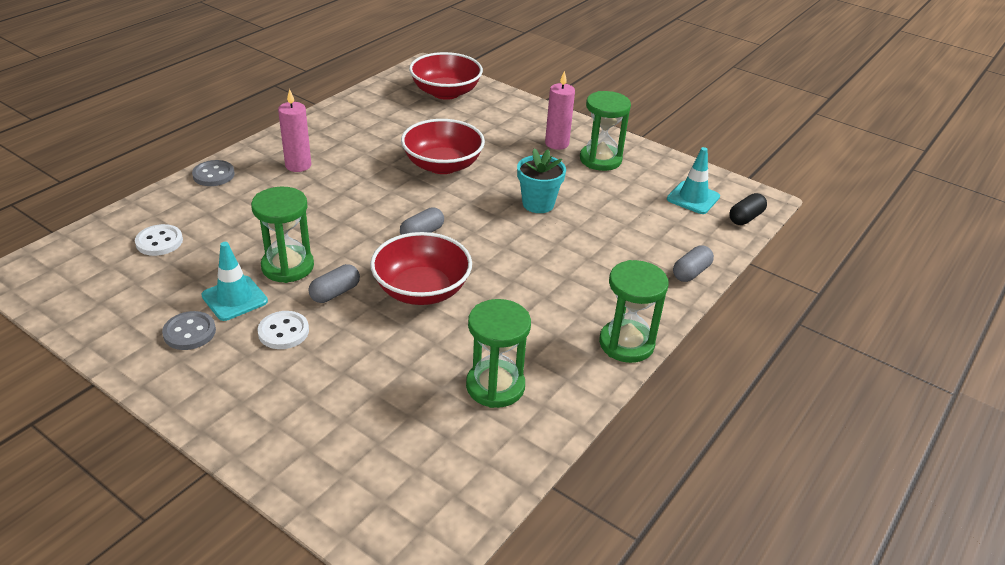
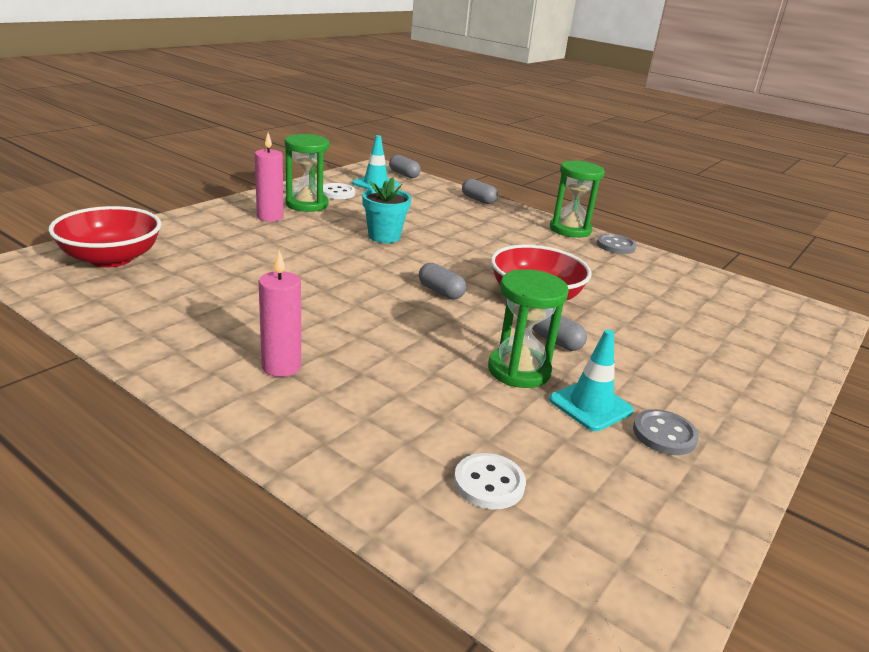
camera: 90 degrees left, 10 degrees down
(213, 175) = (295, 444): grey button -> grey button (615, 246)
(283, 332) = (630, 371): white button -> white button (337, 193)
(442, 165) = (302, 273): red bowl -> none
(495, 386) = (642, 276): green hourglass -> none
(745, 218) = (404, 174): black capsule -> grey capsule

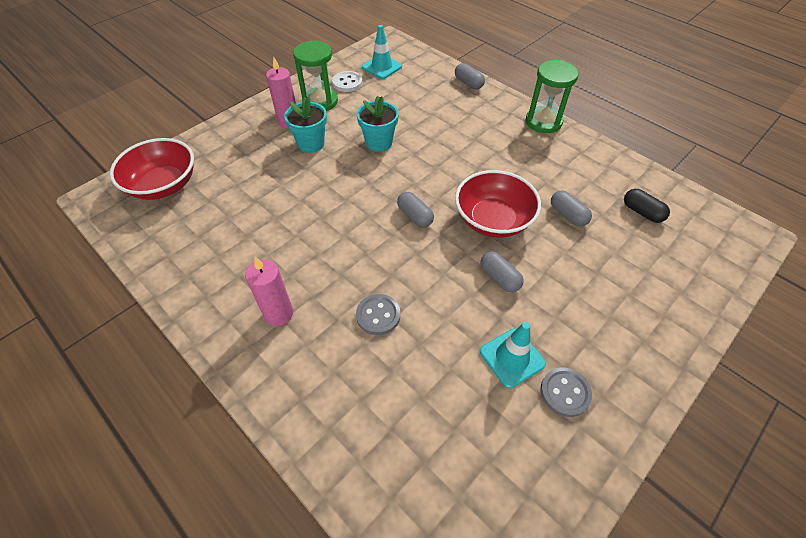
camera: 10 degrees right, 25 degrees up
(301, 234) = (311, 144): none -> turquoise flower pot
(404, 174) = (408, 50): grey capsule -> grey capsule (567, 215)
(489, 483) = (415, 446): white button -> none
(519, 370) = (462, 315): green hourglass -> none
(615, 246) = (580, 143): grey button -> grey button (378, 315)
(700, 296) = (642, 212): none -> black capsule

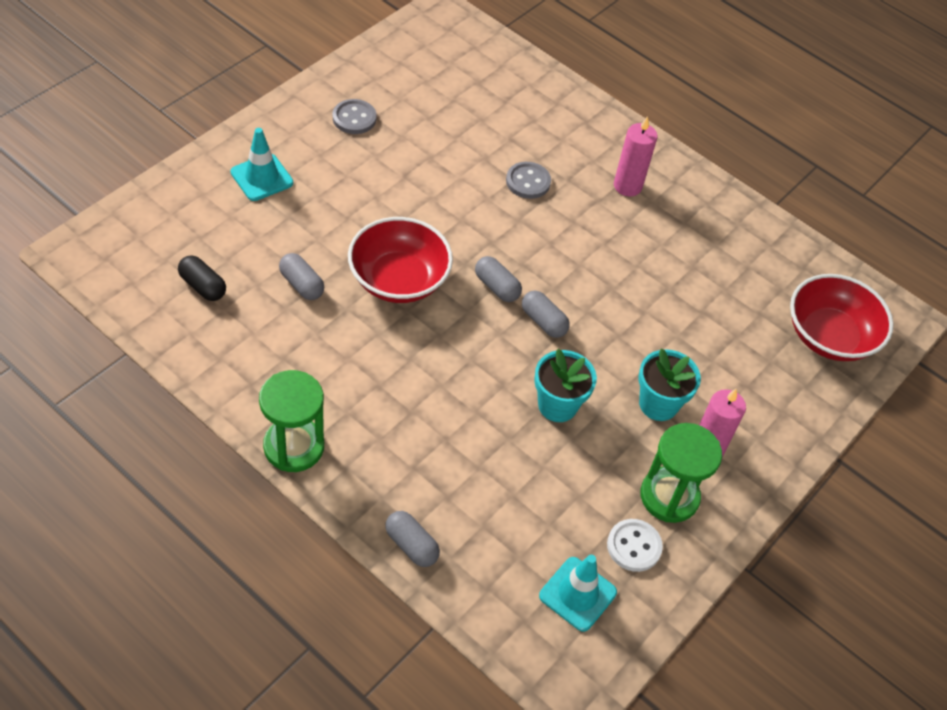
camera: 170 degrees right, 0 degrees up
(499, 278) = (400, 213): grey capsule -> grey capsule (543, 321)
(512, 357) = (397, 144): turquoise traffic cone -> turquoise traffic cone (262, 177)

